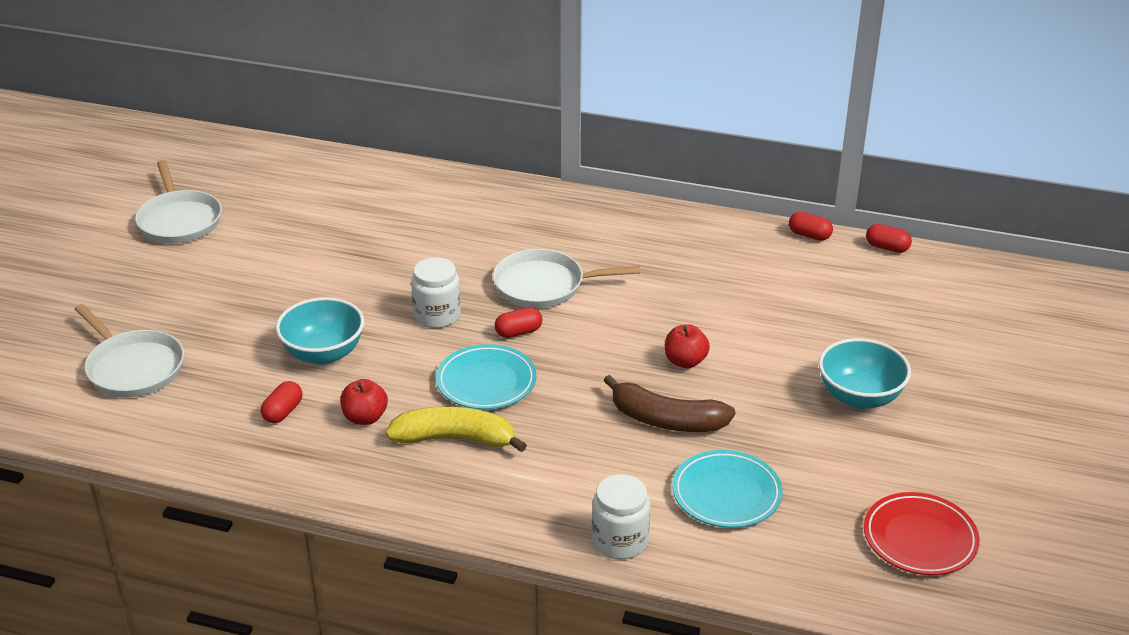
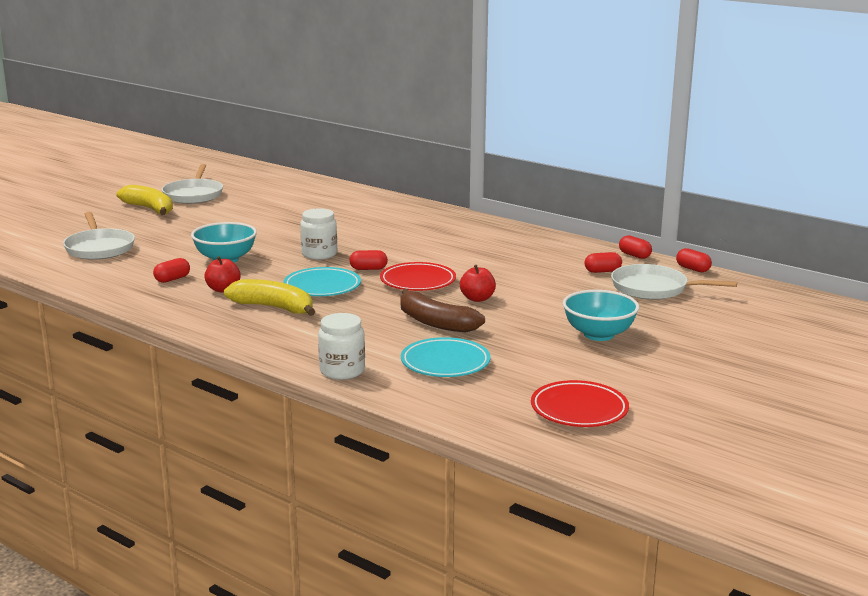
camera: 20 degrees right, 15 degrees down
(140, 265) = (150, 209): none -> yellow banana
(544, 285) = (408, 251): white pan -> white pan (653, 288)
(594, 344) = (418, 281): none -> red plate
(792, 274) = (602, 271): none -> red capsule

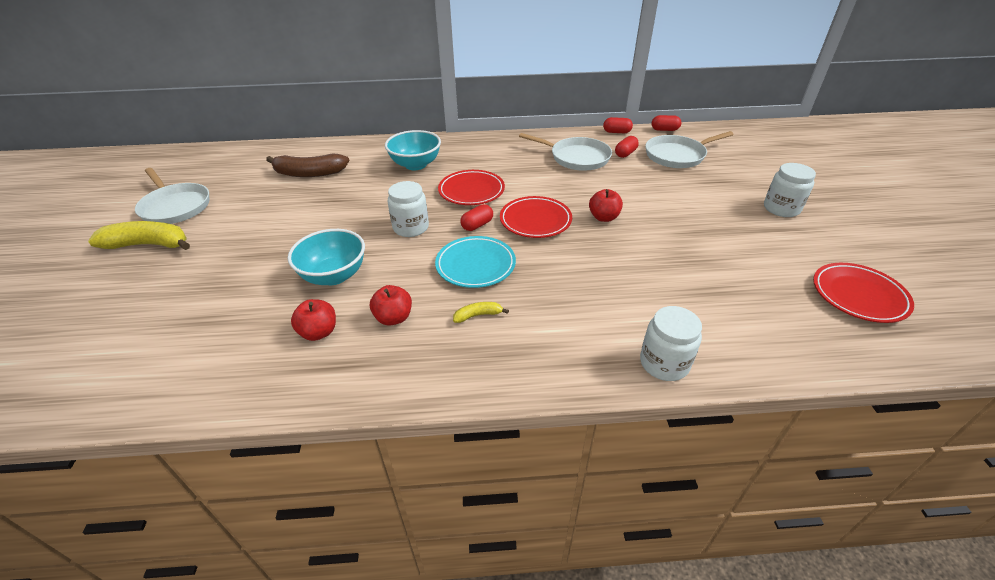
camera: 40 degrees left, 20 degrees up
(99, 248) = (162, 329): white pan -> white pan (577, 158)
(172, 279) = (319, 332): red capsule -> red apple
(274, 308) = (478, 315): yellow banana -> yellow banana, size x0.47
(406, 250) = (471, 191): none -> red plate
(435, 322) = (623, 259): brown banana -> brown banana (309, 173)
(445, 363) = (707, 301): turquoise plate -> none
(598, 334) = (729, 213): turquoise bowl -> turquoise bowl (415, 165)
(659, 350) = (781, 208): none -> white jar

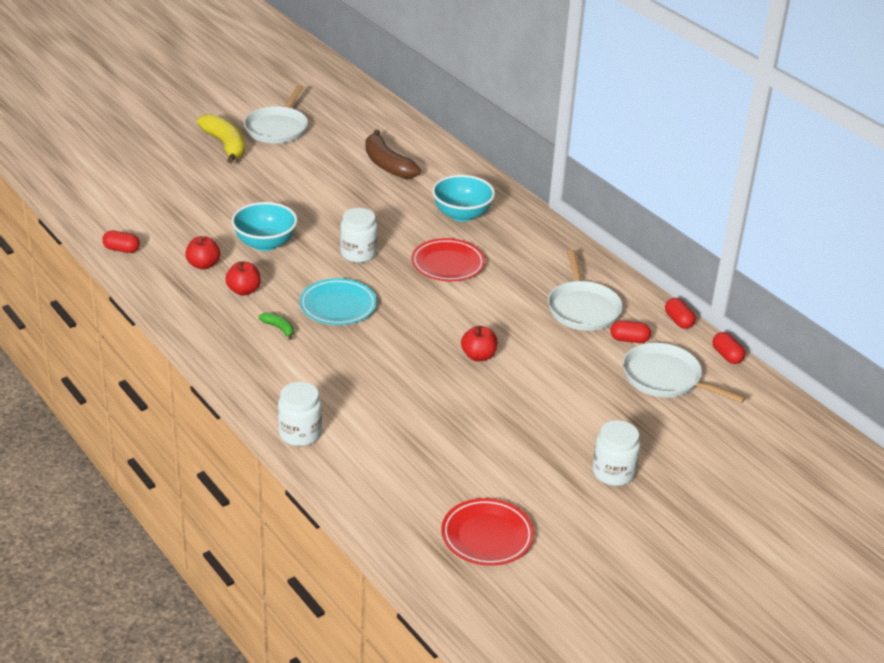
camera: 55 degrees right, 5 degrees down
(477, 225) = (395, 287): red capsule -> red capsule (121, 249)
(478, 315) = (279, 328): yellow banana -> green banana
(535, 220) = (434, 317): red plate -> none

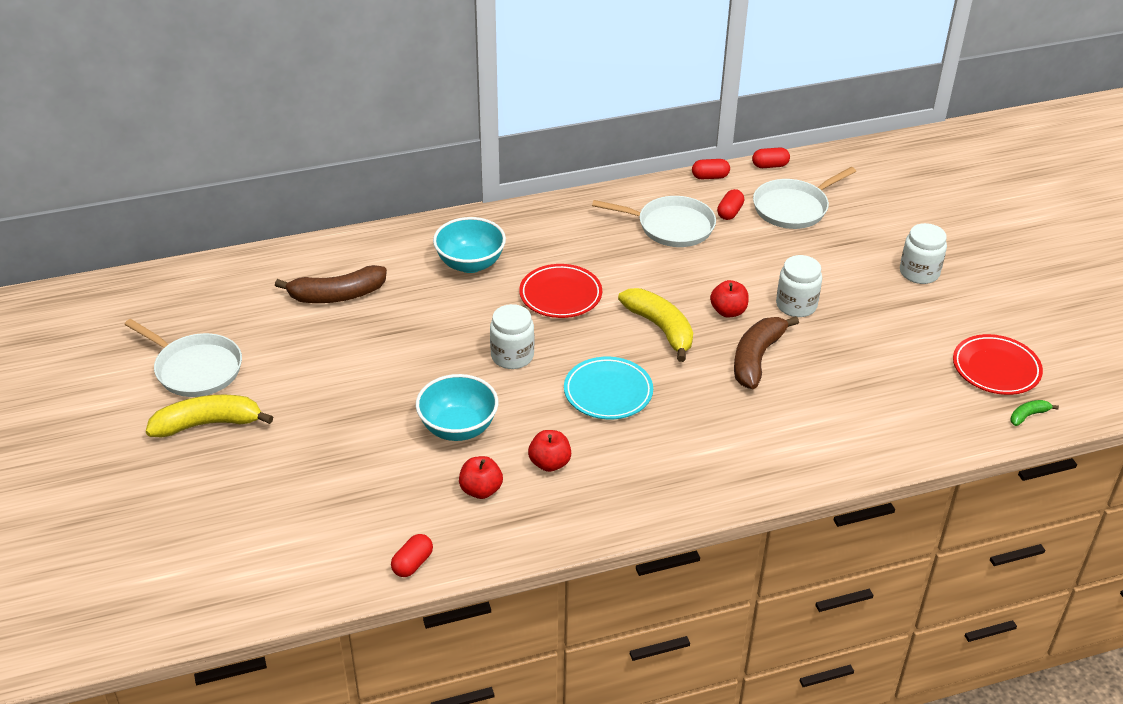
camera: 70 degrees left, 5 degrees up
(279, 328) = (634, 447): green banana -> green banana (1028, 415)
(300, 433) = (825, 464): white jar -> white jar (796, 305)
(422, 380) = (757, 358): none -> brown banana
(433, 322) = (660, 328): none -> yellow banana

